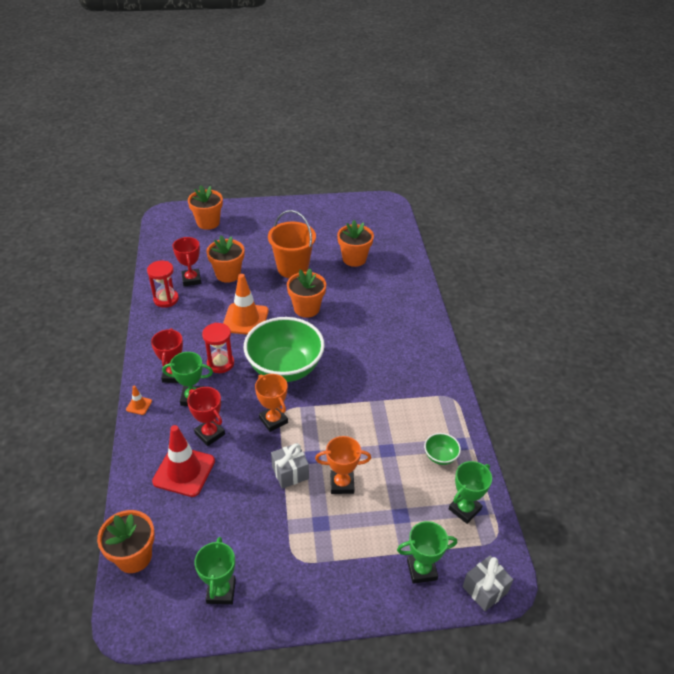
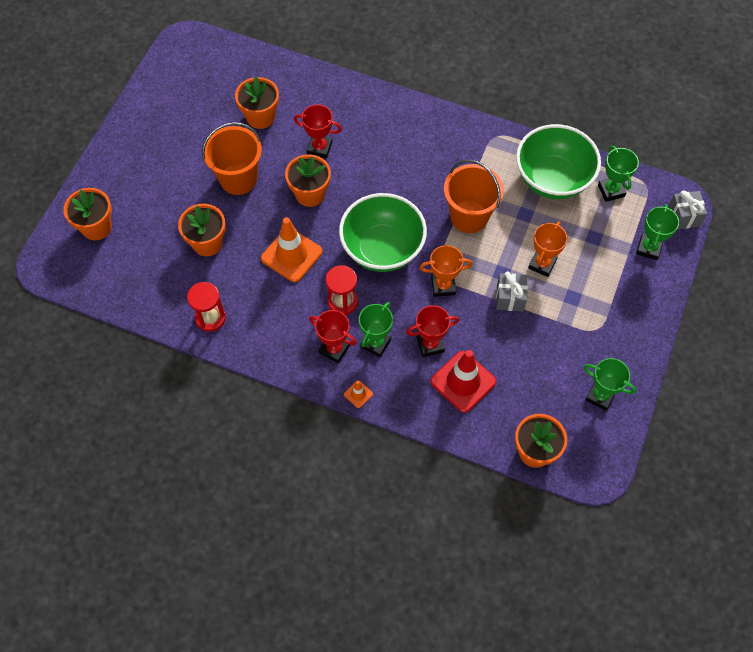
camera: 60 degrees left, 20 degrees up
(191, 279) = (192, 281): red trophy -> red trophy (319, 148)
(355, 411) = (469, 216): none -> orange bucket
(440, 456) = (552, 179): green bowl -> green bowl, size x2.43

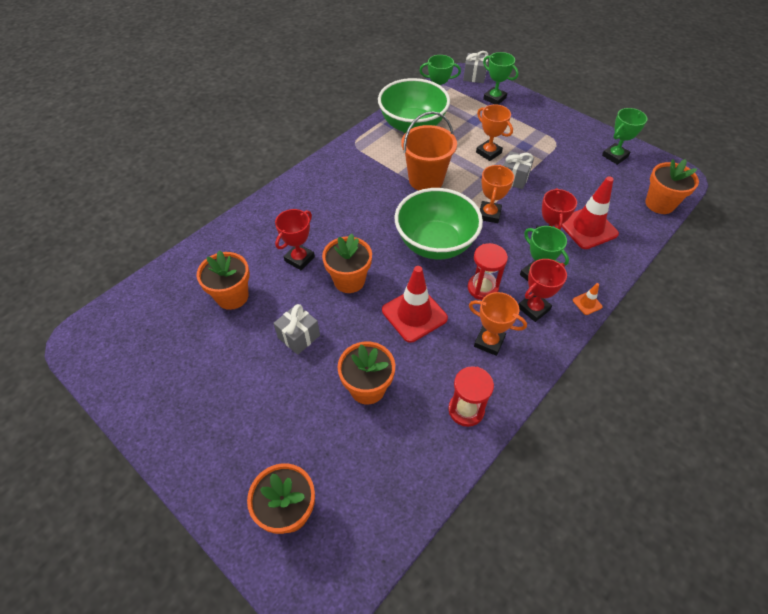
camera: 70 degrees left, 10 degrees down
(238, 179) = (299, 336): orange bucket -> grey gift
(283, 320) = (489, 342): none -> orange trophy
(291, 255) = (414, 314): orange traffic cone -> red traffic cone

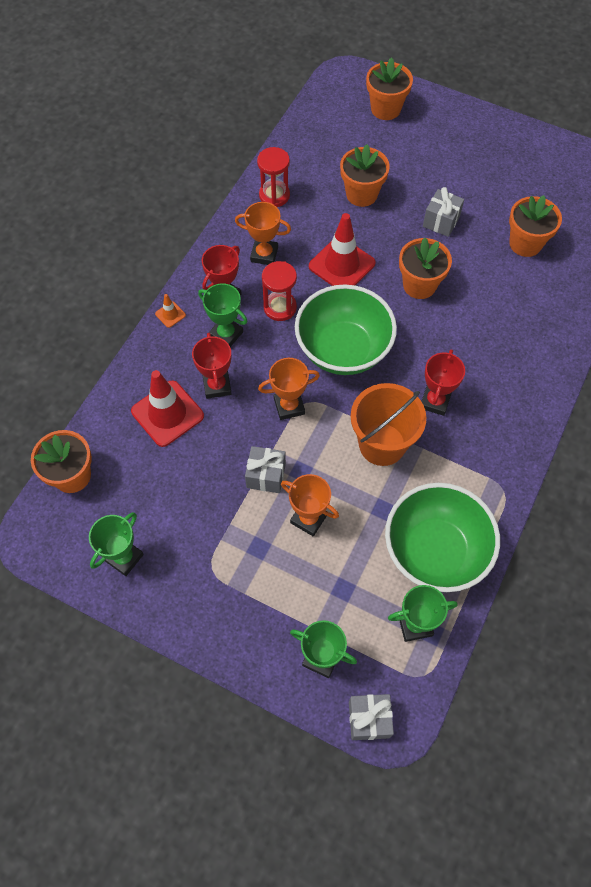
camera: 165 degrees right, 10 degrees up
(299, 259) = (482, 297): red trophy -> red trophy (435, 401)
(489, 214) = (289, 406): orange trophy -> orange trophy turned 75 degrees clockwise

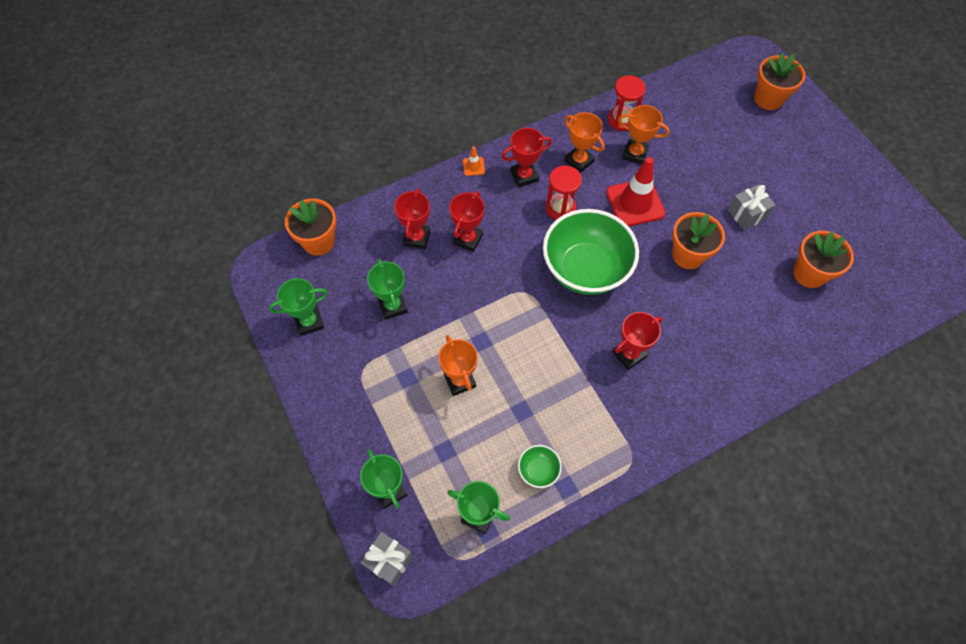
camera: 35 degrees right, 0 degrees up
(167, 413) = (417, 238): red traffic cone -> red trophy
(226, 334) = (504, 205): green trophy -> green trophy (393, 306)
(266, 475) = (453, 328): grey gift -> none
(289, 406) = (510, 287): orange trophy -> orange trophy (635, 154)
(361, 194) = (694, 156): orange flower pot -> none
(382, 444) = (560, 361): orange bucket -> none
(435, 551) = (538, 470): green bowl -> green bowl, size x0.41

